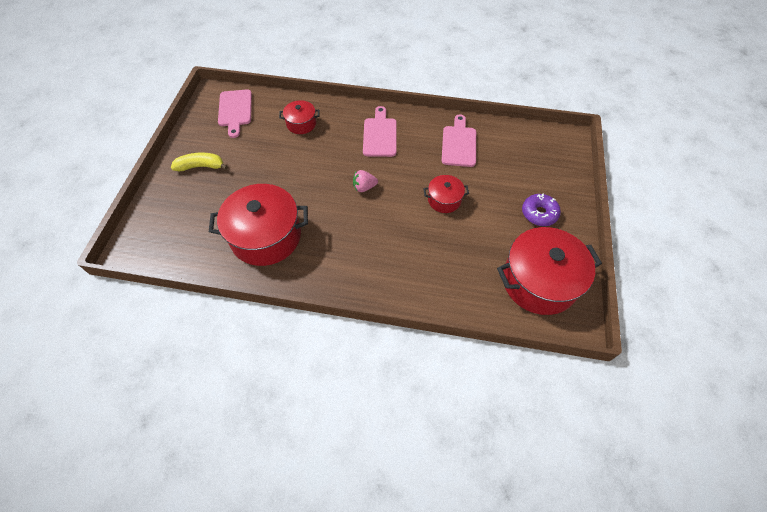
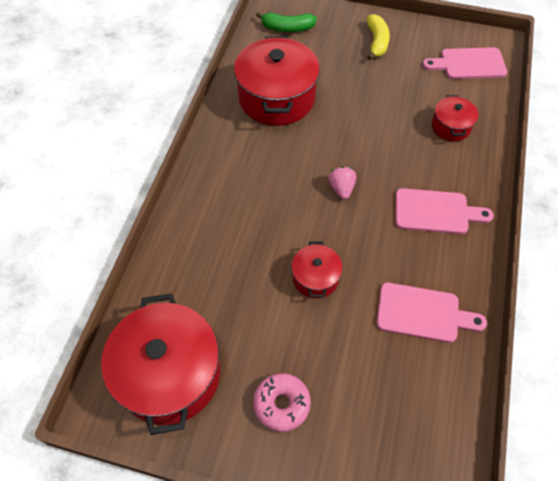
camera: 95 degrees right, 0 degrees up
(170, 235) = (287, 28): none -> green banana
(539, 213) = (281, 404): purple donut -> pink donut

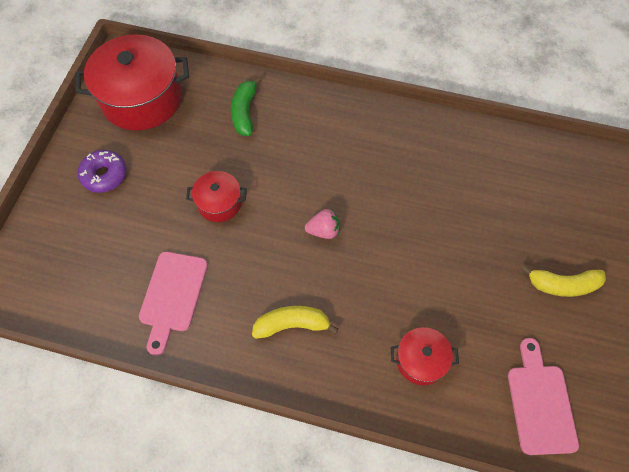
camera: 90 degrees right, 5 degrees up
(276, 98) = (448, 171): red pot -> none
(281, 404) = (104, 175): pink donut -> purple donut
(287, 28) = (568, 182): green banana -> green banana (245, 112)
(436, 212) = (292, 324): pink cutting board -> yellow banana

